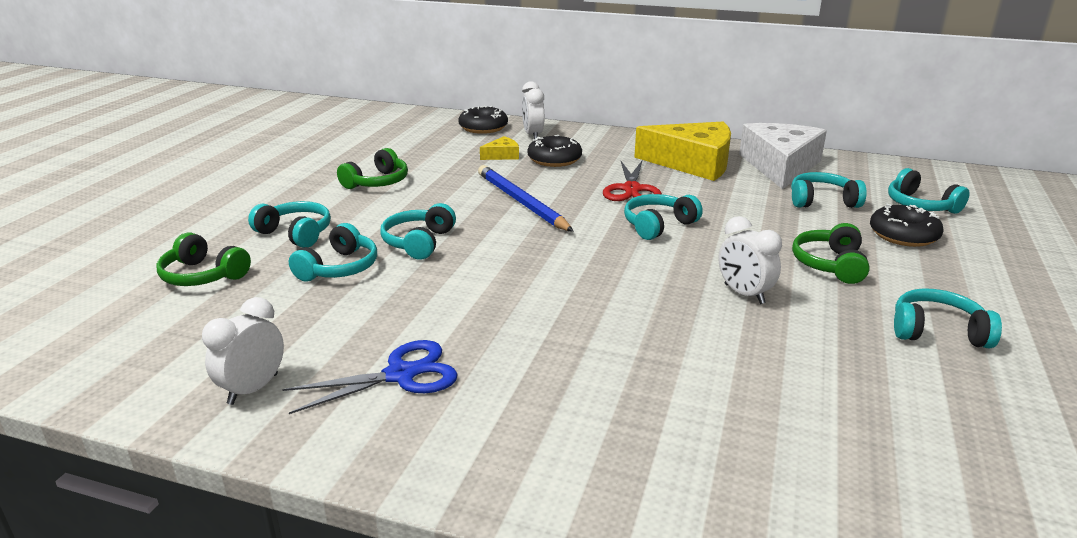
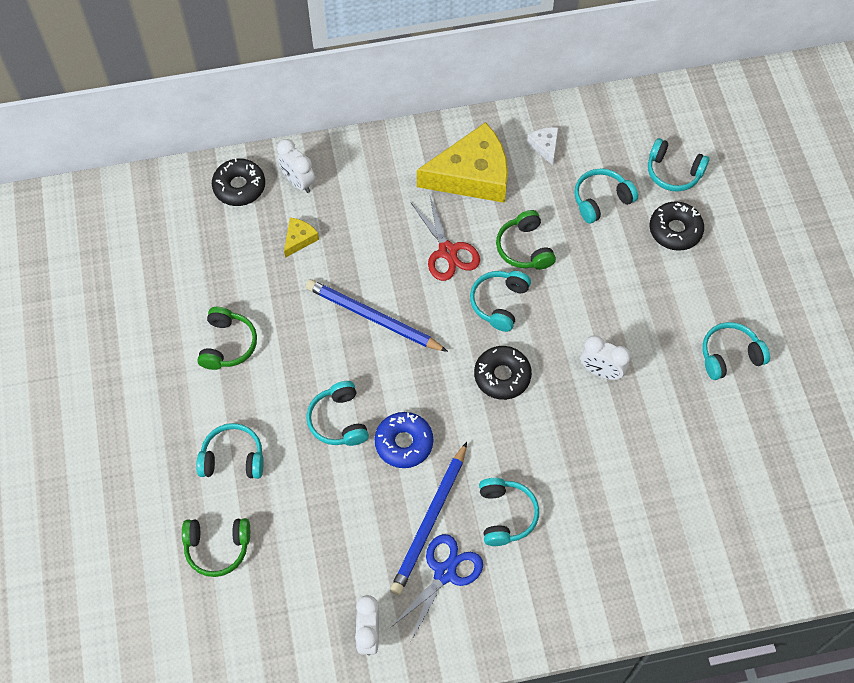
camera: 30 degrees left, 35 degrees up
(339, 268) = (308, 485): turquoise headphones -> turquoise headphones (505, 515)
(431, 331) = (430, 521): none -> blue pencil
(466, 273) = (404, 443): none -> blue donut
(554, 159) = (350, 225): black donut -> black donut (502, 376)
(780, 166) = (545, 146): white cheese -> white cheese, size x0.42
(830, 264) = (641, 301): green headphones -> green headphones (524, 248)

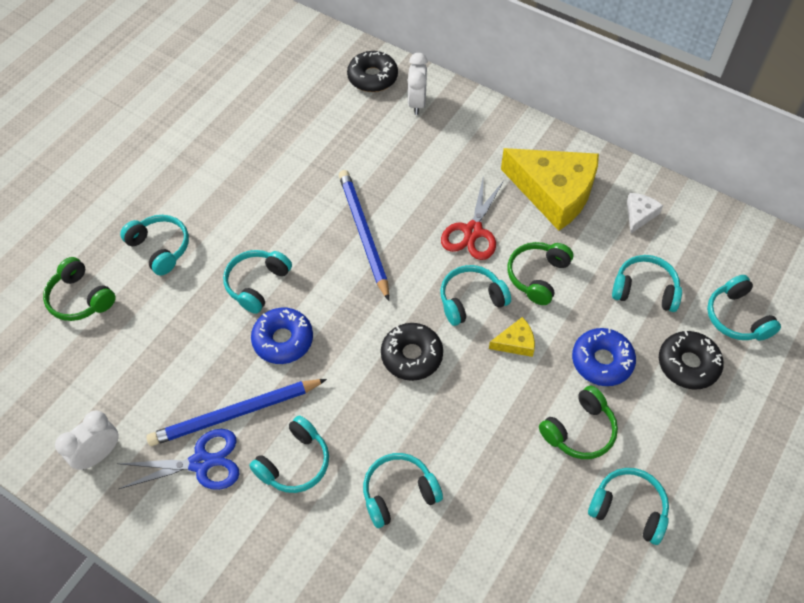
camera: 45 degrees right, 5 degrees down
(228, 344) = (245, 171): green headphones -> green headphones (579, 430)
(299, 239) = (374, 141): yellow cheese -> yellow cheese (515, 342)
(591, 472) = (399, 493): none -> turquoise headphones
(601, 371) = (497, 421): white clock -> none
(623, 273) = (602, 361): none -> blue donut

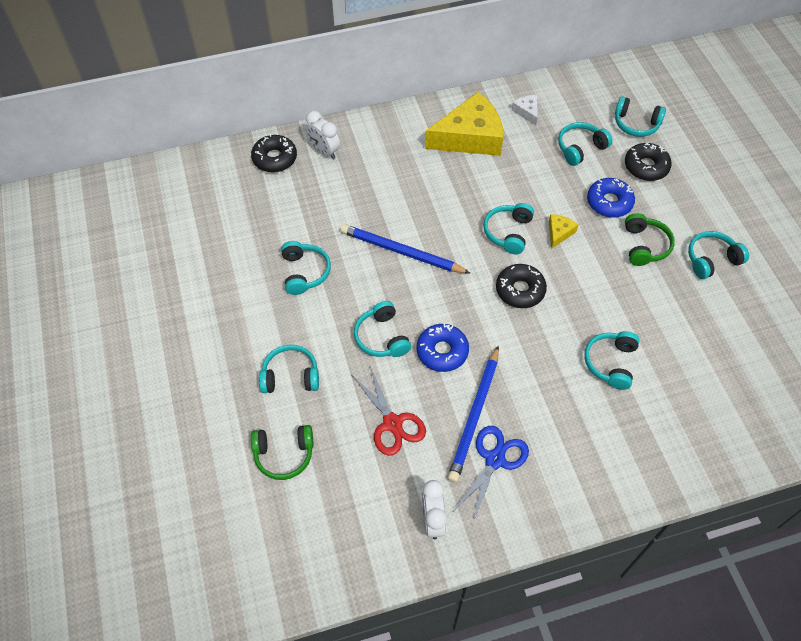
camera: 50 degrees left, 0 degrees up
(294, 462) = (541, 405): turquoise headphones -> turquoise headphones (304, 272)
(473, 231) = (458, 195): red scissors -> red scissors (392, 423)
(537, 276) = (523, 189): green headphones -> none

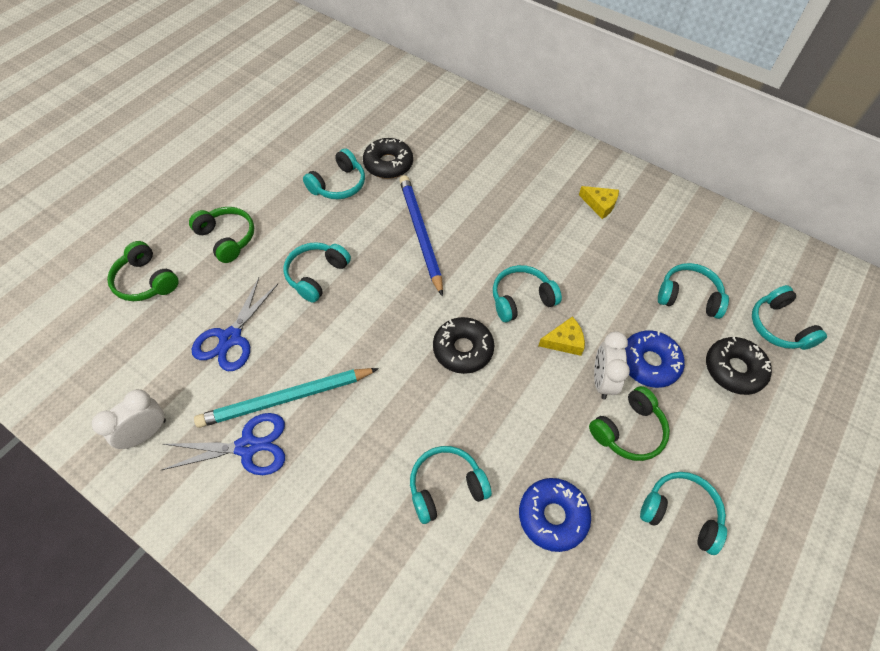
camera: 50 degrees right, 0 degrees up
(275, 158) = (434, 99): black donut -> black donut (388, 164)
(290, 376) = (227, 238): turquoise headphones -> green headphones
(324, 151) = (474, 122): white clock -> white clock (602, 381)
(392, 423) = (231, 338): red scissors -> blue scissors
(442, 351) = (338, 329): blue donut -> blue donut (552, 516)
(470, 137) = (600, 204): yellow cheese -> yellow cheese, size x0.42
(475, 416) = (286, 399): blue pencil -> turquoise pencil
(527, 112) = (680, 228): white cheese -> none

